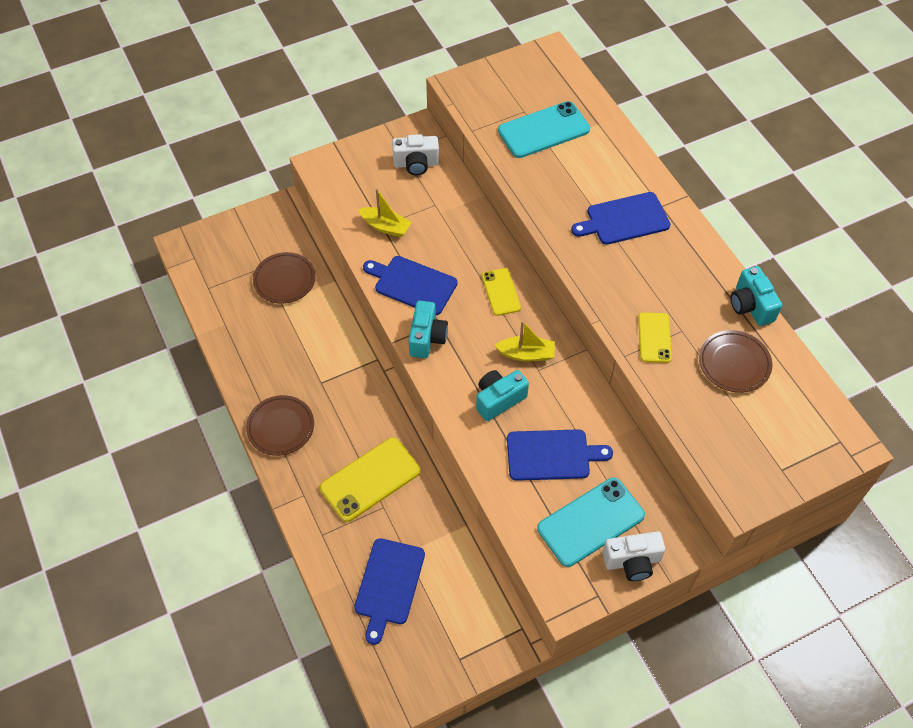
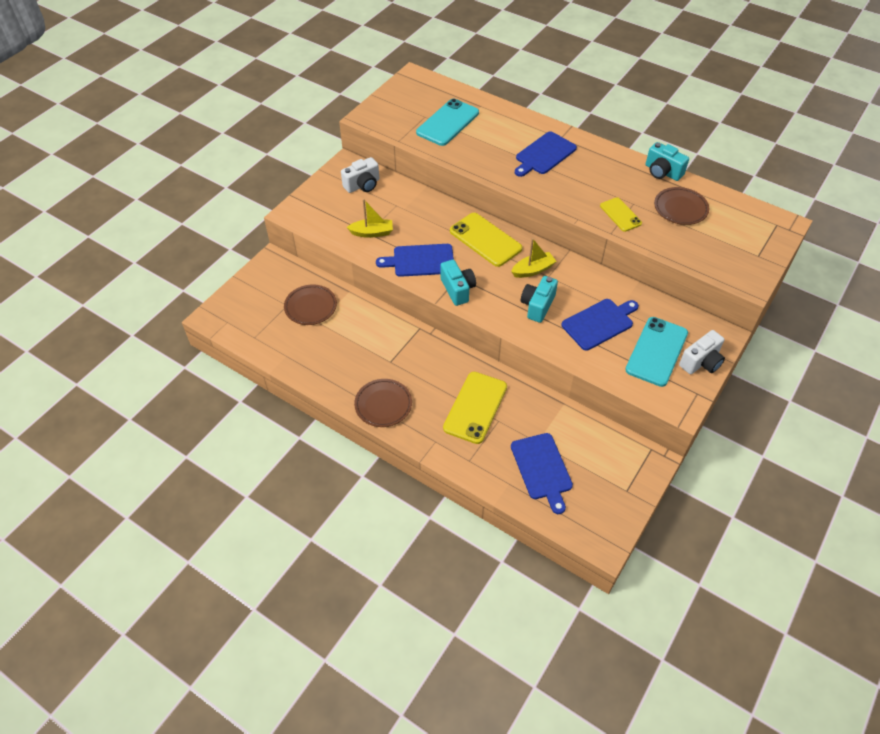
camera: 30 degrees left, 5 degrees down
(501, 292) = (485, 240): yellow phone -> yellow phone, size x1.68

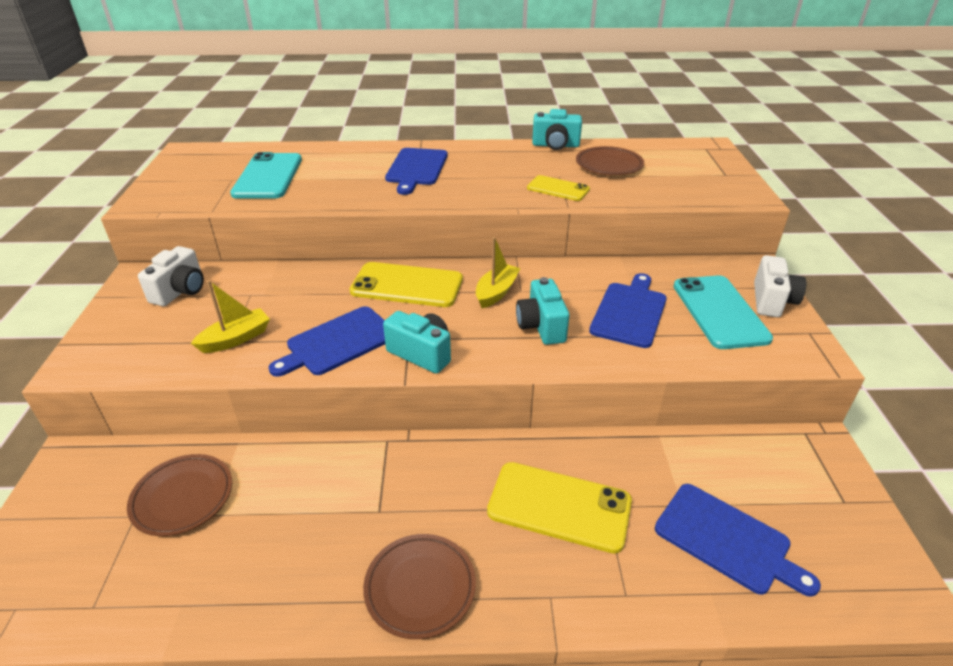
camera: 35 degrees left, 15 degrees down
(475, 407) = (559, 506): yellow phone -> yellow phone turned 60 degrees counterclockwise

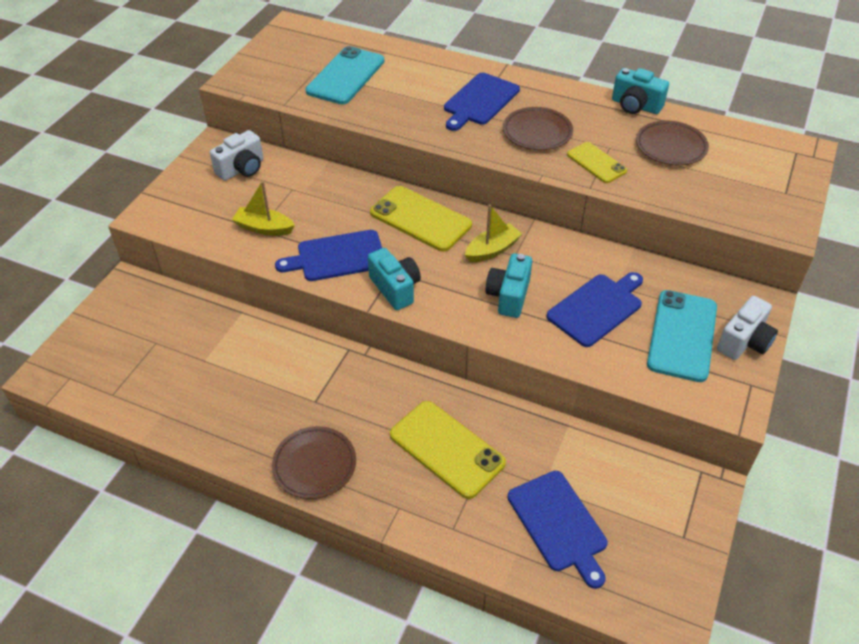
camera: 25 degrees right, 10 degrees up
(183, 497) = (190, 341): brown plate -> brown plate (537, 132)
(236, 339) = (264, 228): yellow boat -> yellow boat turned 150 degrees counterclockwise

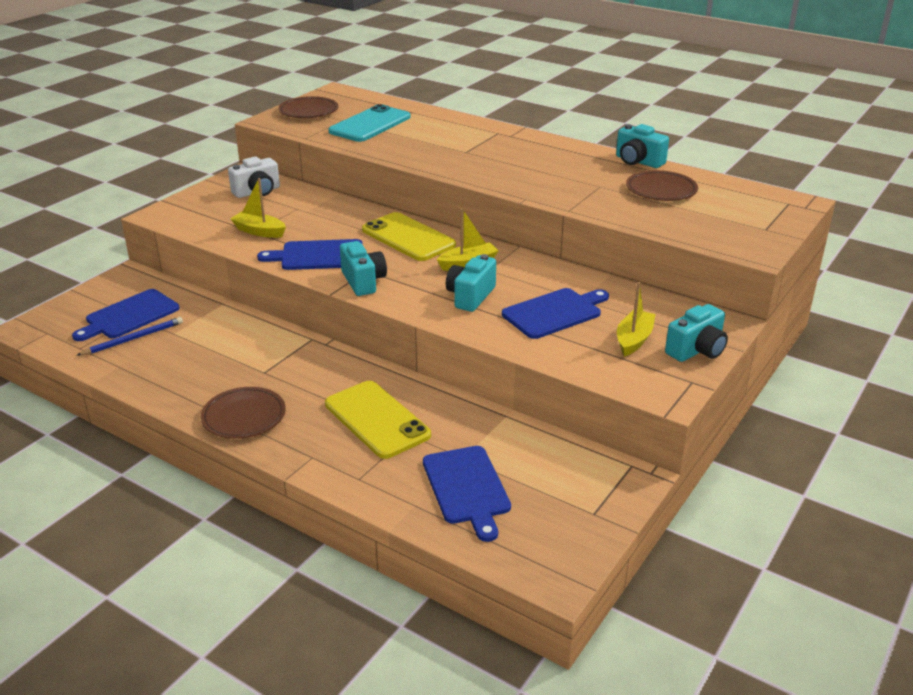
camera: 10 degrees right, 15 degrees down
(165, 374) = (133, 339): none -> blue pencil
(480, 101) = (488, 148): blue cutting board -> blue cutting board (129, 316)
(537, 132) = (533, 171): brown plate -> brown plate (308, 111)
(596, 163) = (582, 195): yellow phone -> none
(682, 335) = (634, 340): turquoise phone -> yellow boat
(744, 342) = (697, 350): white camera -> turquoise camera

